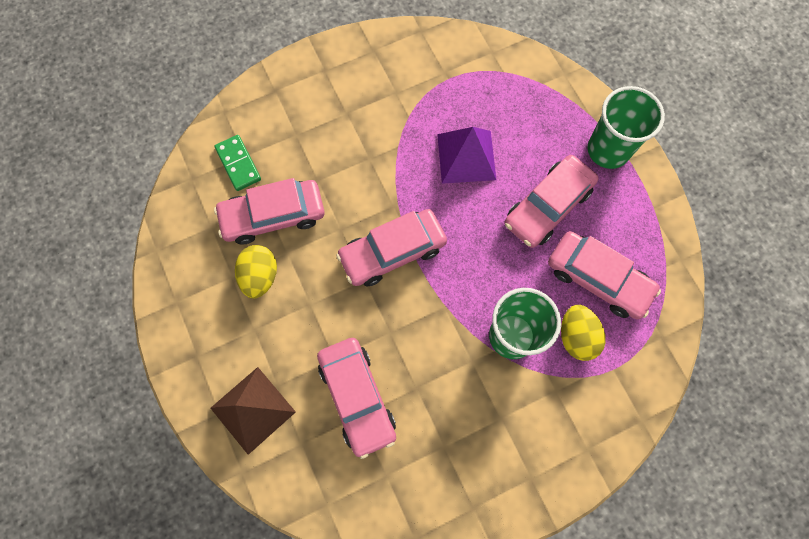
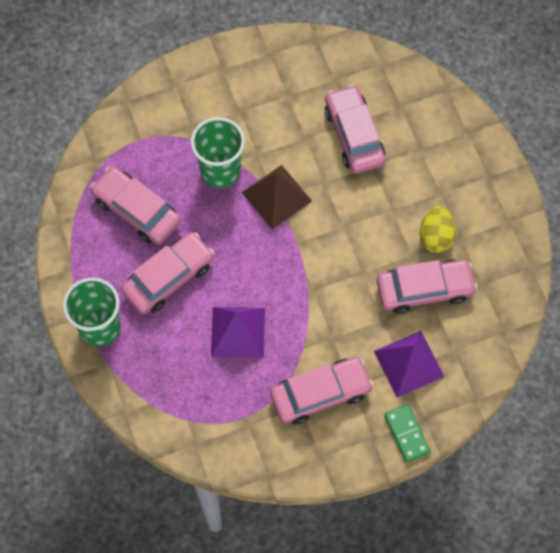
camera: 175 degrees left, 5 degrees down
(238, 164) = (459, 343): green domino -> green domino (407, 434)
(252, 410) = (439, 133): brown pyramid -> brown pyramid (277, 196)
(290, 140) = (408, 363): none -> purple pyramid
(392, 252) = (316, 248): pink car -> pink car (320, 394)
(576, 336) = (166, 166): yellow egg -> none

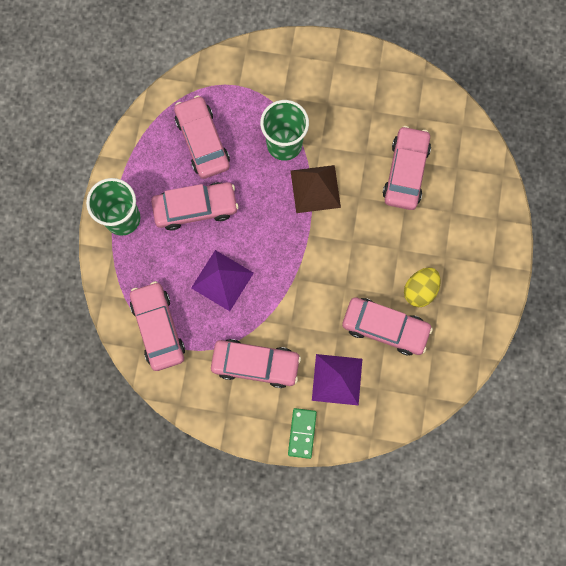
camera: 30 degrees right, 10 degrees up
(201, 413) = (158, 328): none -> pink car

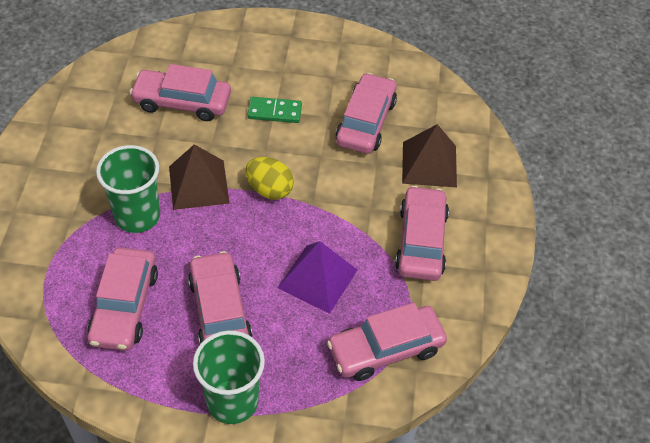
camera: 95 degrees left, 25 degrees down
(202, 141) = (124, 306): pink car -> pink car turned 60 degrees counterclockwise
(302, 433) = (495, 195): green domino -> green domino (274, 112)
(337, 379) = (429, 164): purple pyramid -> brown pyramid
(420, 290) = (321, 92): yellow egg -> yellow egg (269, 189)

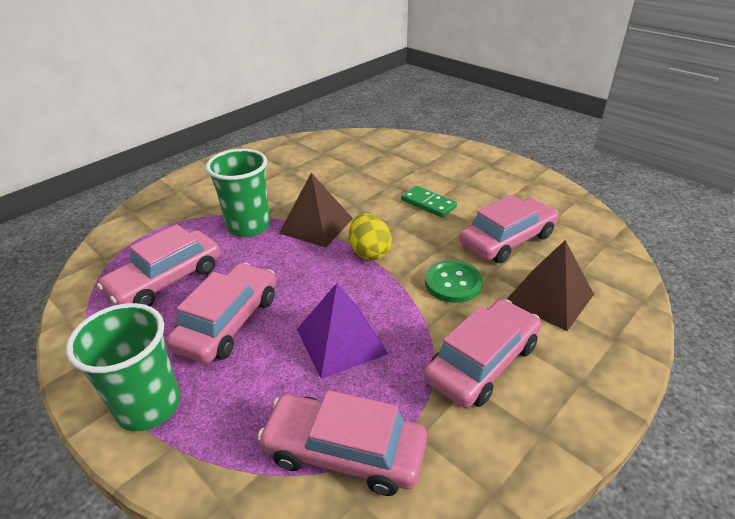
camera: 40 degrees right, 15 degrees down
(182, 102) = (361, 173): pink car -> none
(355, 186) = (453, 283): none -> green button

